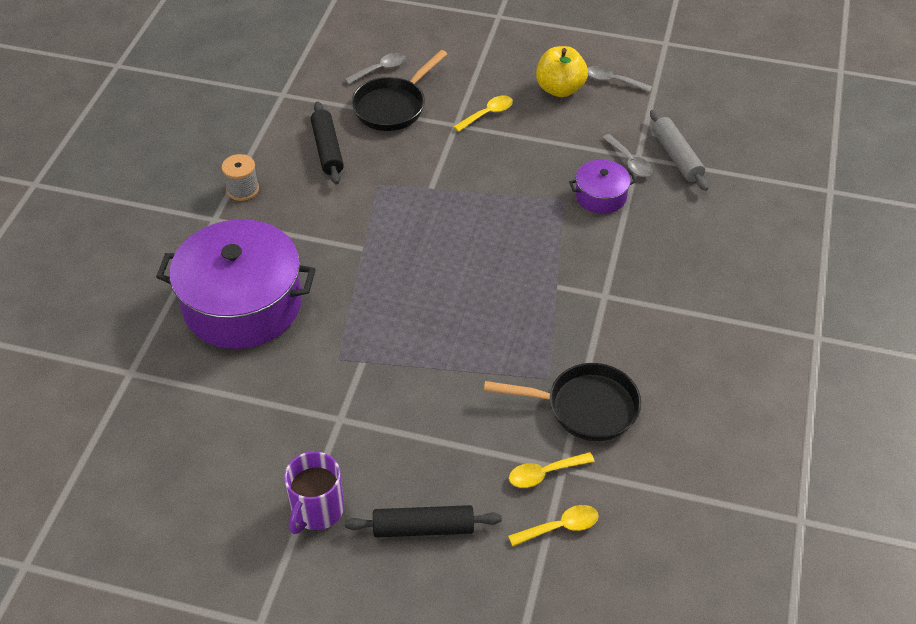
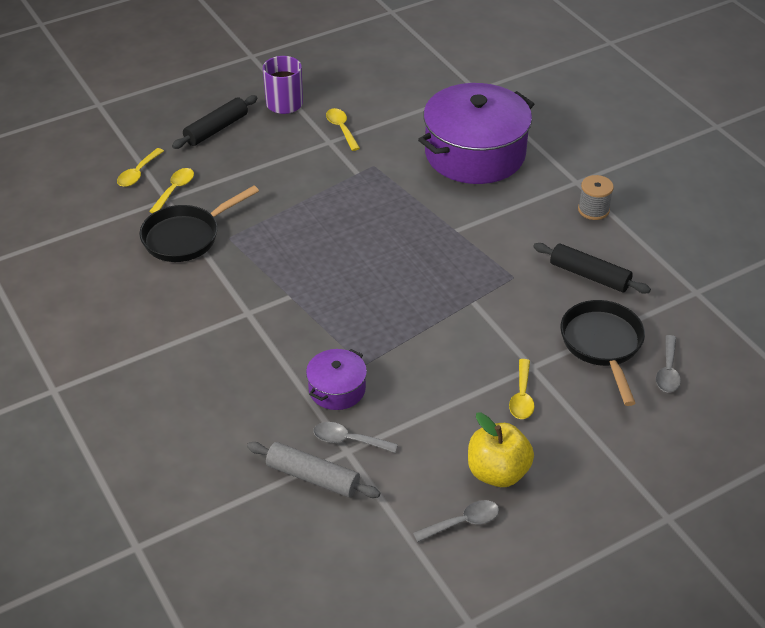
camera: 135 degrees right, 5 degrees down
(309, 426) = (341, 129): none -> yellow spoon

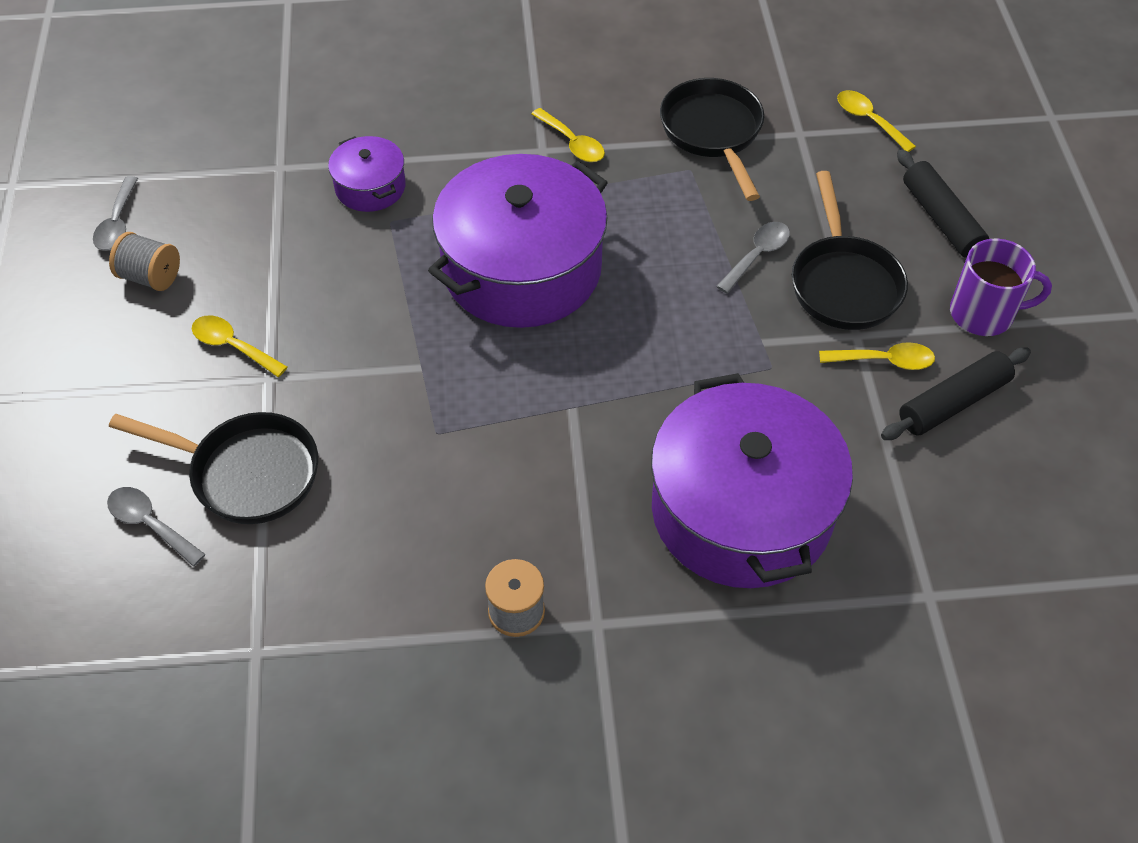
camera: 115 degrees right, 10 degrees up
(175, 190) = (815, 145): yellow spoon -> yellow spoon (572, 143)
(291, 154) = (843, 283): none -> black pan
(313, 477) = (268, 132): grey rolling pin -> none
(348, 440) = (293, 173): grey spoon -> grey spoon (757, 255)
(365, 285) = (522, 268): none -> purple pot
(497, 472) = (151, 277): yellow apple -> grey spool
(589, 275) = (380, 527): black rolling pin -> black rolling pin (953, 403)

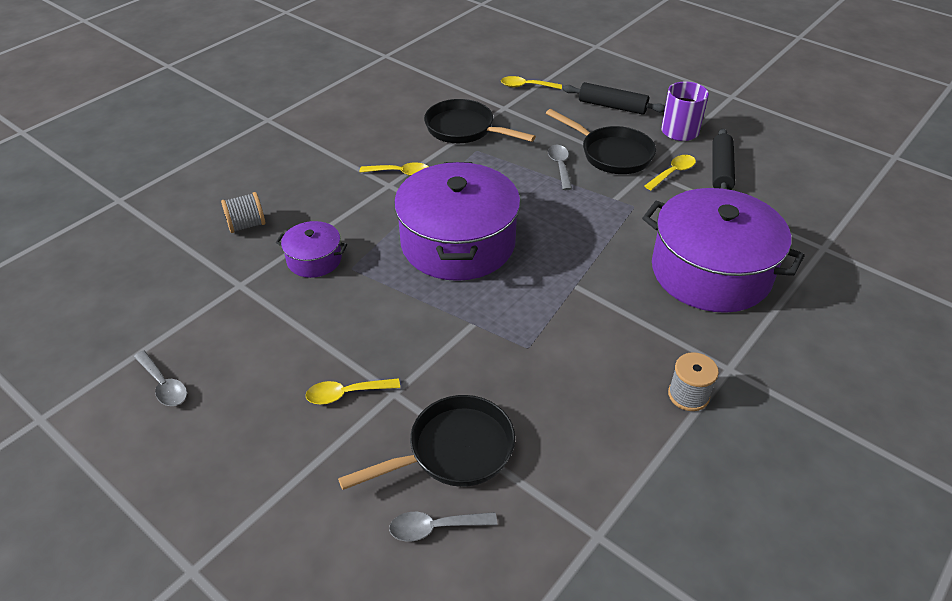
camera: 45 degrees left, 10 degrees down
(151, 277) = (234, 397): grey spool -> grey spool (246, 225)

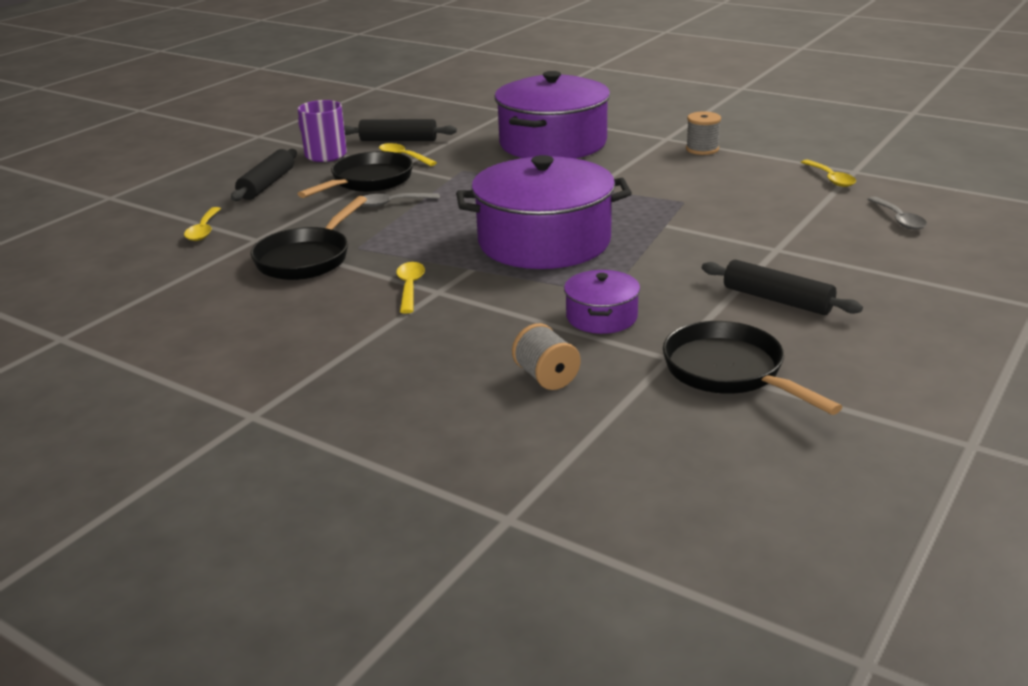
camera: 95 degrees left, 15 degrees down
(164, 385) = (857, 371): grey spoon -> none
(295, 367) = (777, 300): none -> black rolling pin
(346, 394) = (793, 270): yellow spoon -> yellow spoon (830, 179)
(453, 450) = (820, 220): black pan -> black pan (729, 372)

